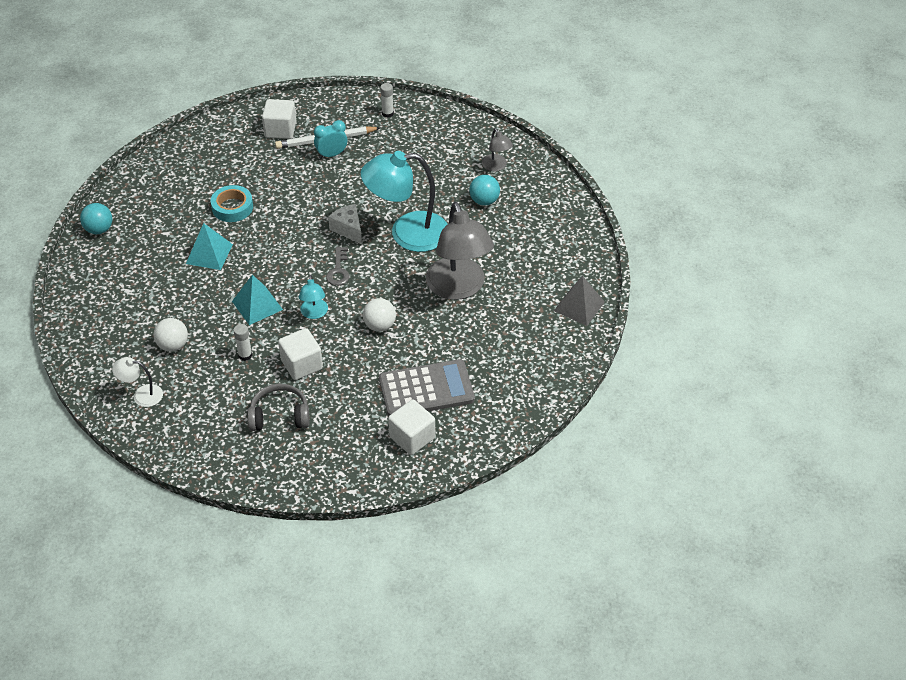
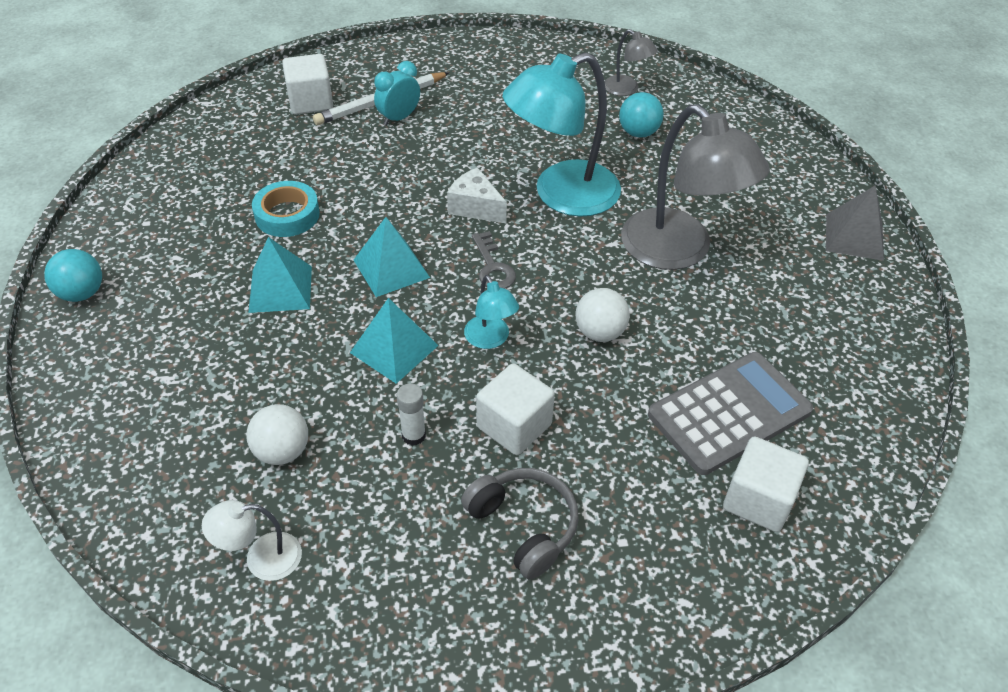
camera: 20 degrees left, 0 degrees up
(278, 257) = (391, 268): none -> turquoise pyramid
(279, 416) = (524, 526): grey headphones -> grey headphones turned 75 degrees clockwise
(387, 113) = (447, 56): white glue stick -> none

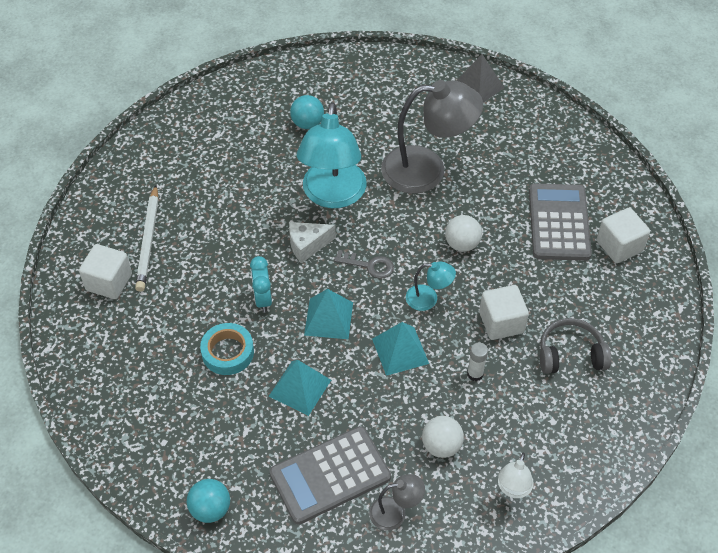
camera: 55 degrees left, 5 degrees up
(178, 368) = (330, 475): none -> grey calculator
(399, 118) = (177, 239): turquoise clock -> turquoise clock (263, 299)
(626, 89) = (259, 103): grey lamp -> grey lamp (395, 512)

